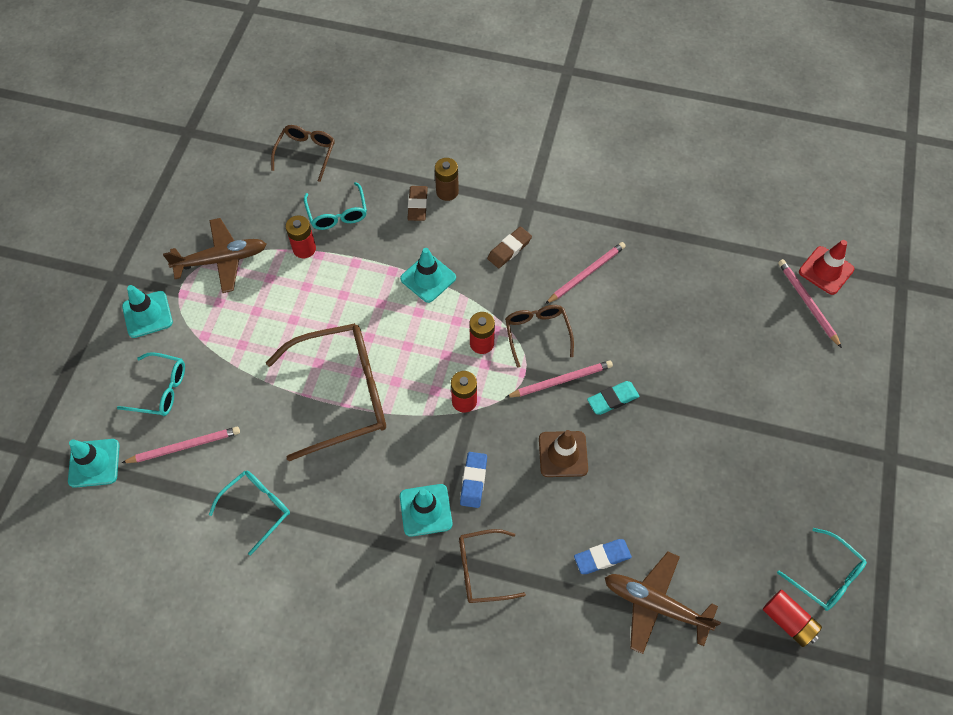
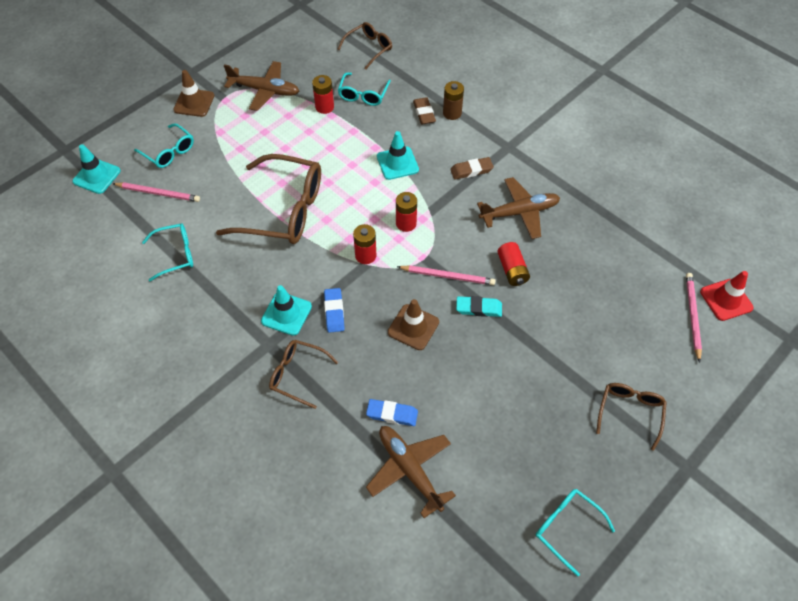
camera: 30 degrees right, 5 degrees down
(147, 314) = (194, 103): turquoise traffic cone -> brown traffic cone
(418, 205) = (424, 113): brown eraser -> brown eraser turned 45 degrees counterclockwise
(473, 481) = (334, 312): blue eraser -> blue eraser turned 45 degrees counterclockwise
(537, 333) = (452, 236): brown glasses -> brown glasses (630, 412)
(586, 274) = (519, 212): pink pencil -> brown plane
(788, 621) = (510, 542): red battery -> red battery (512, 270)
(826, 576) = (566, 527): turquoise glasses -> turquoise glasses turned 150 degrees clockwise

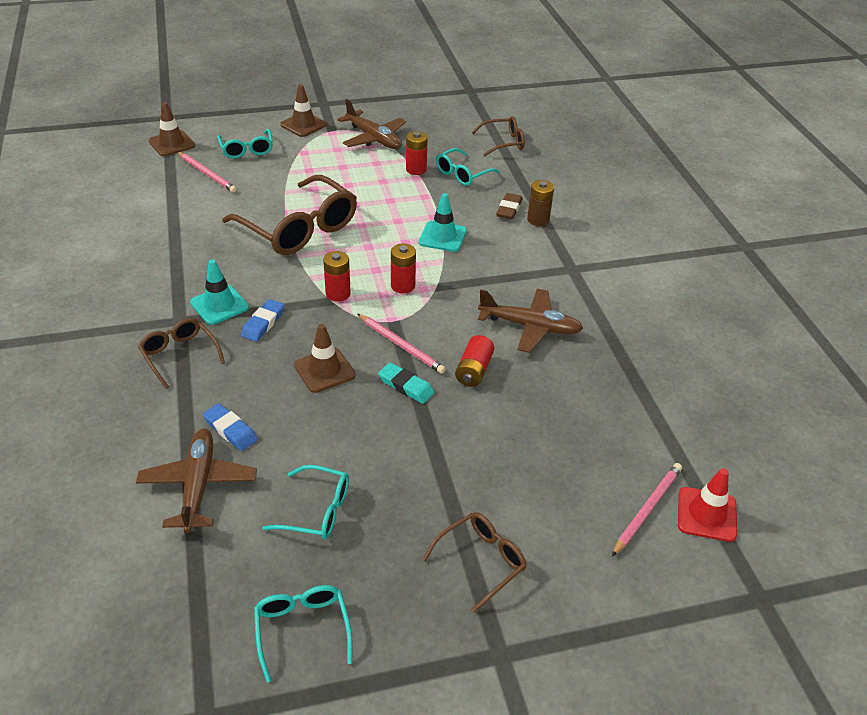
camera: 30 degrees right, 15 degrees down
(97, 176) = (172, 144): turquoise traffic cone -> brown traffic cone
(176, 254) = (174, 221): turquoise glasses -> turquoise glasses (317, 511)
(471, 170) = (512, 272): brown eraser -> none

